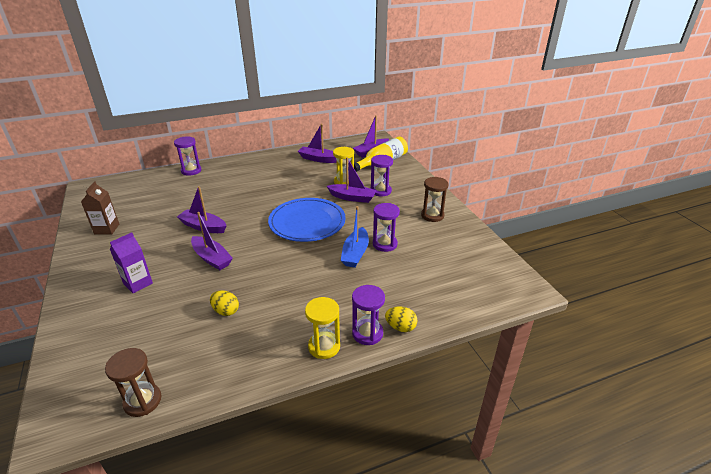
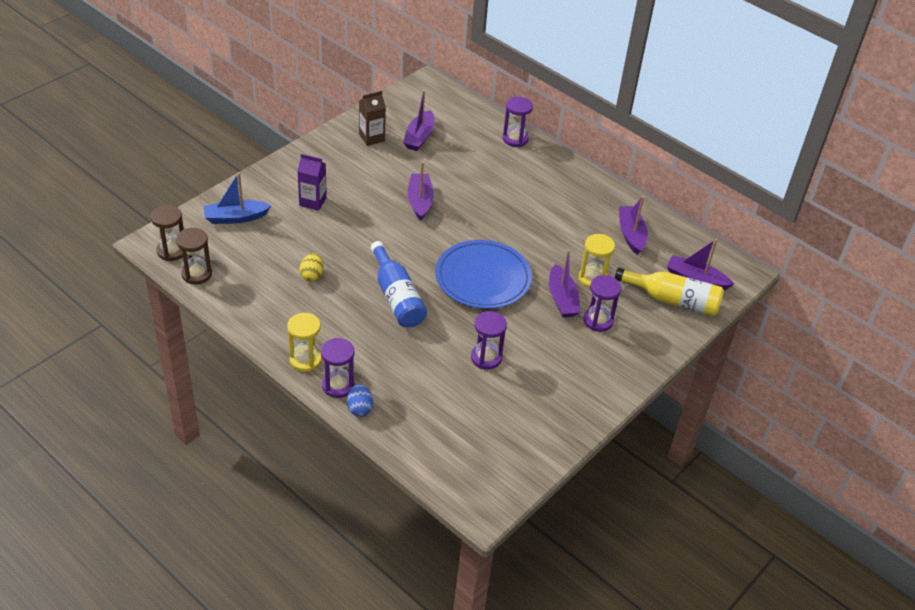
camera: 60 degrees right, 10 degrees up
(212, 258) = (375, 232): purple boat -> purple boat (419, 137)
(292, 268) = (397, 297): none -> blue bottle
(355, 253) = (453, 338): blue boat -> blue boat (235, 218)
(400, 327) = (359, 408): yellow egg -> blue egg
(432, 215) = (576, 386): brown hourglass -> brown hourglass (172, 251)

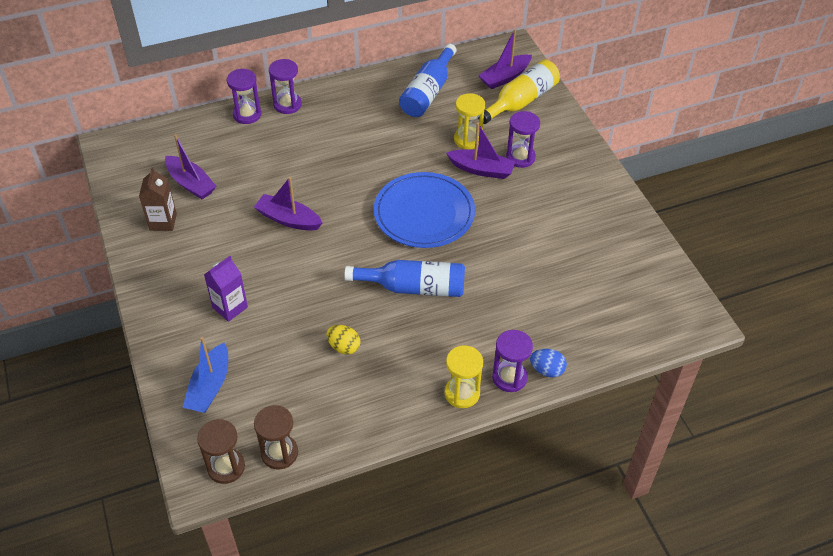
camera: 60 degrees left, 5 degrees up
(486, 358) = (527, 251): purple hourglass -> purple hourglass (287, 105)
(631, 234) = (428, 92): purple boat -> blue bottle

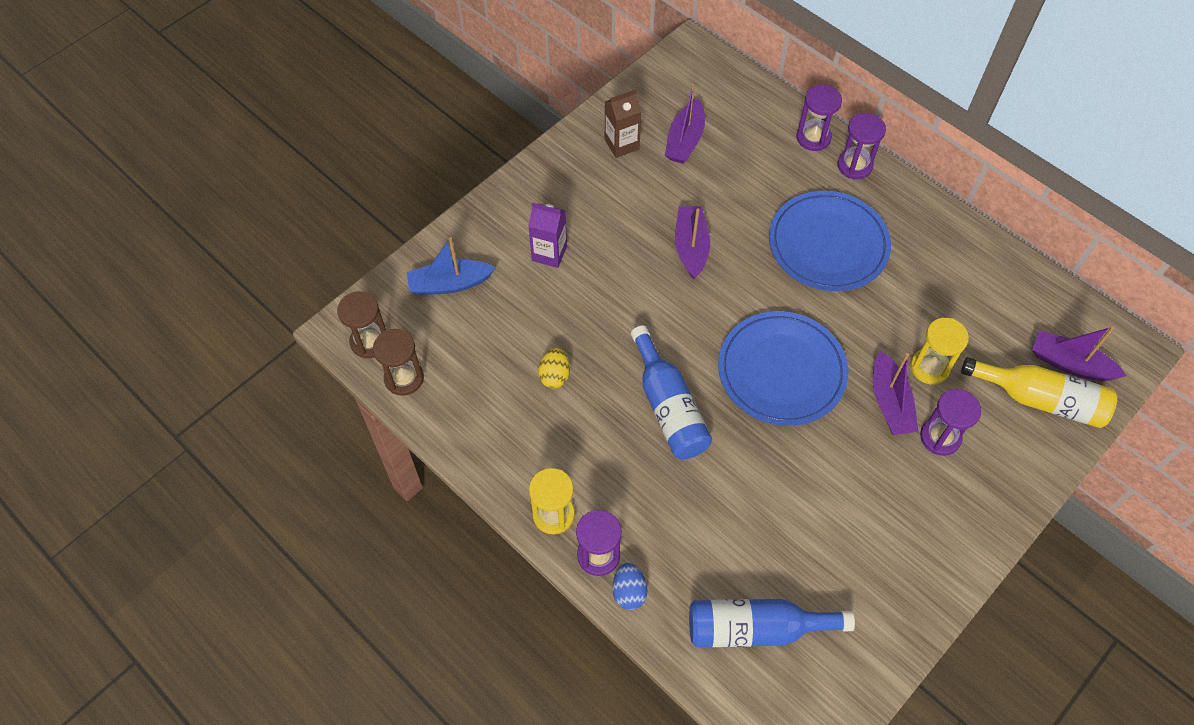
camera: 65 degrees right, 10 degrees up
(341, 146) = (828, 244): none -> blue plate
(428, 92) = (978, 291): blue bottle -> blue bottle (755, 628)

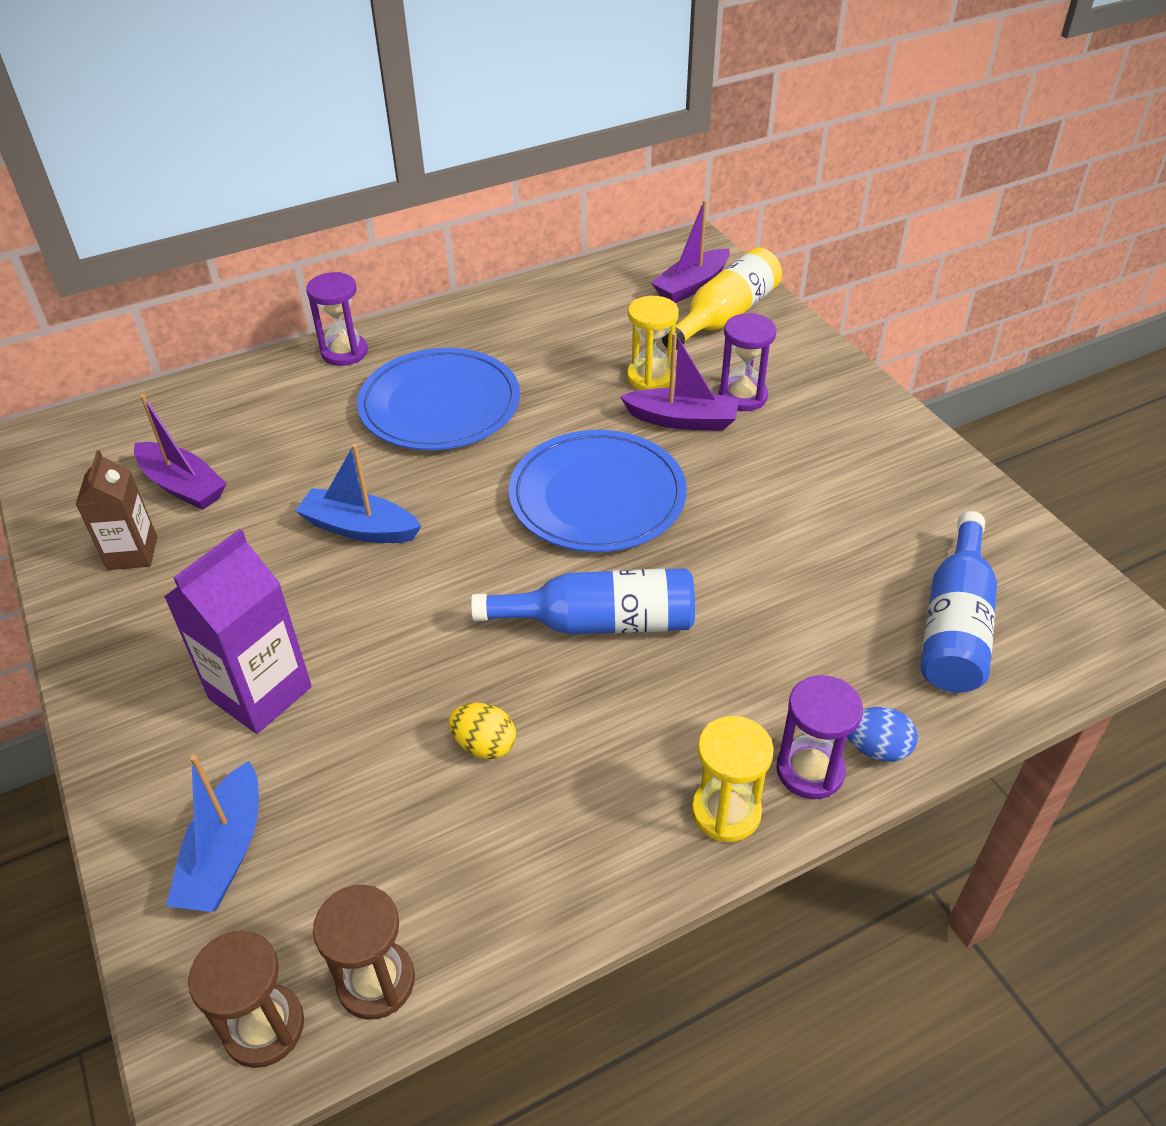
camera: 70 degrees left, 15 degrees down
(549, 253) = (260, 693): purple carton -> purple carton, size x1.52
(691, 247) = (359, 528): purple boat -> blue boat
(813, 138) = (277, 372): purple hourglass -> none

